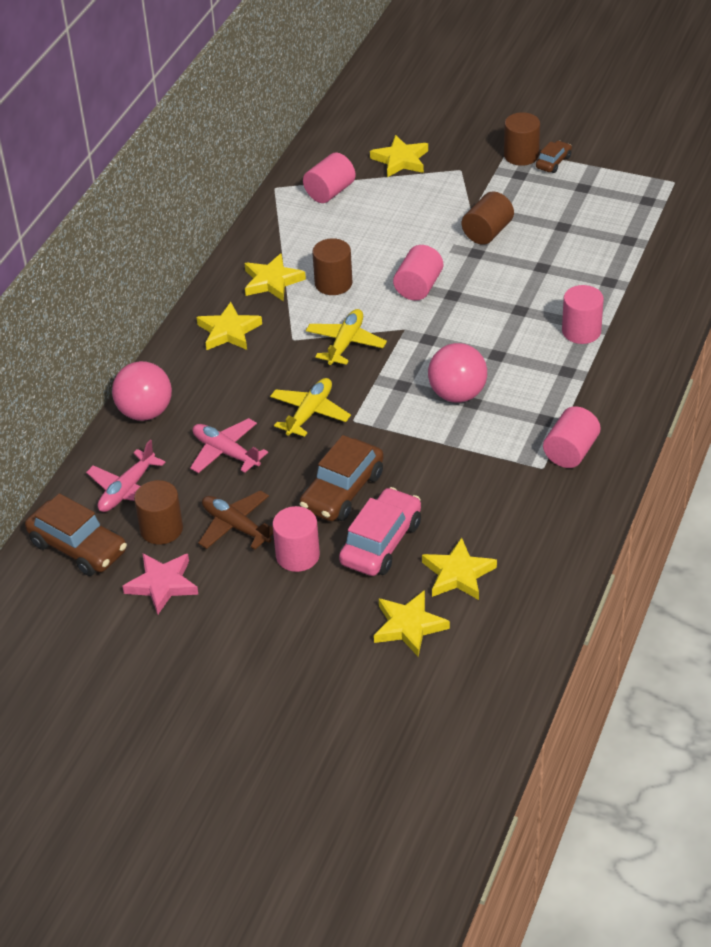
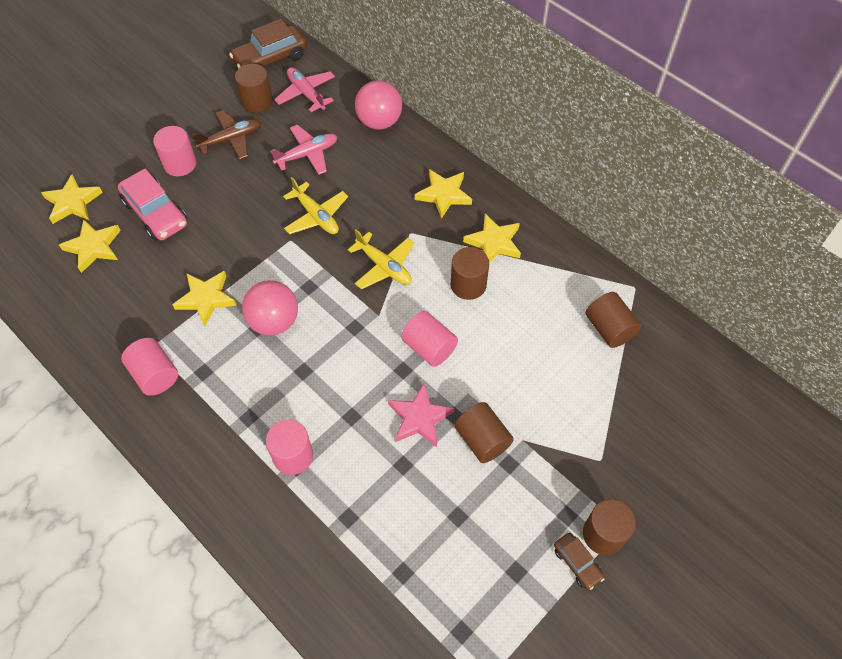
camera: 110 degrees right, 15 degrees up
(162, 584) = (208, 90): pink star -> pink star (419, 418)
(330, 192) = (609, 329): pink cylinder -> brown cylinder
(342, 491) = (221, 208): brown car -> none
(400, 160) = (640, 410): yellow star -> yellow star (206, 298)

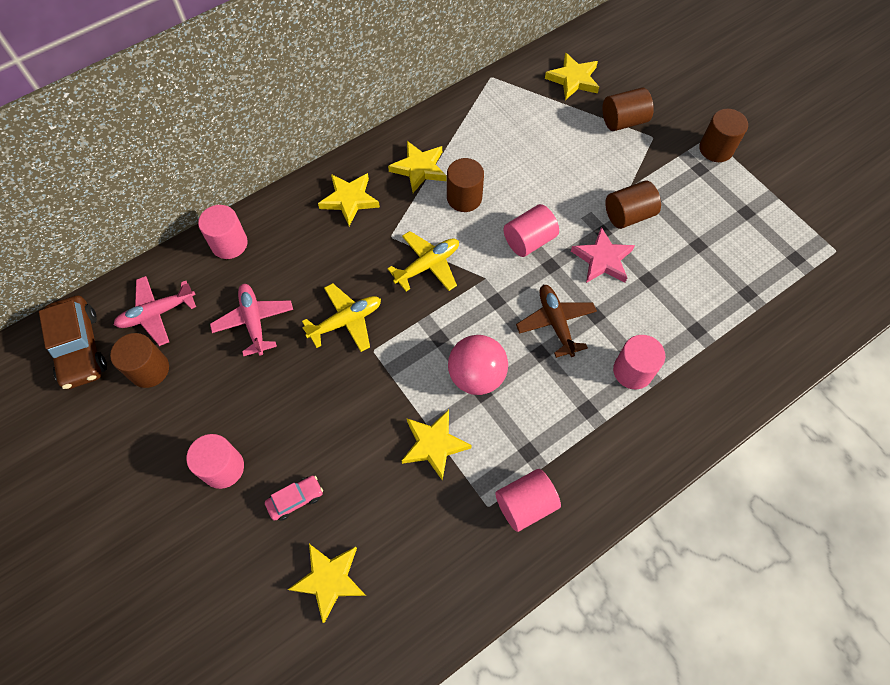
camera: 80 degrees left, 5 degrees up
(73, 202) = (247, 610): yellow star -> yellow star (573, 79)
(156, 213) = (295, 499): pink car -> pink car, size x0.53
(231, 139) = (202, 404): brown plane -> brown plane (555, 323)
(379, 122) = (229, 244): pink ball -> pink cylinder
(577, 563) = (739, 171): brown car -> none
(609, 329) = (530, 104): brown cylinder -> brown cylinder (623, 121)

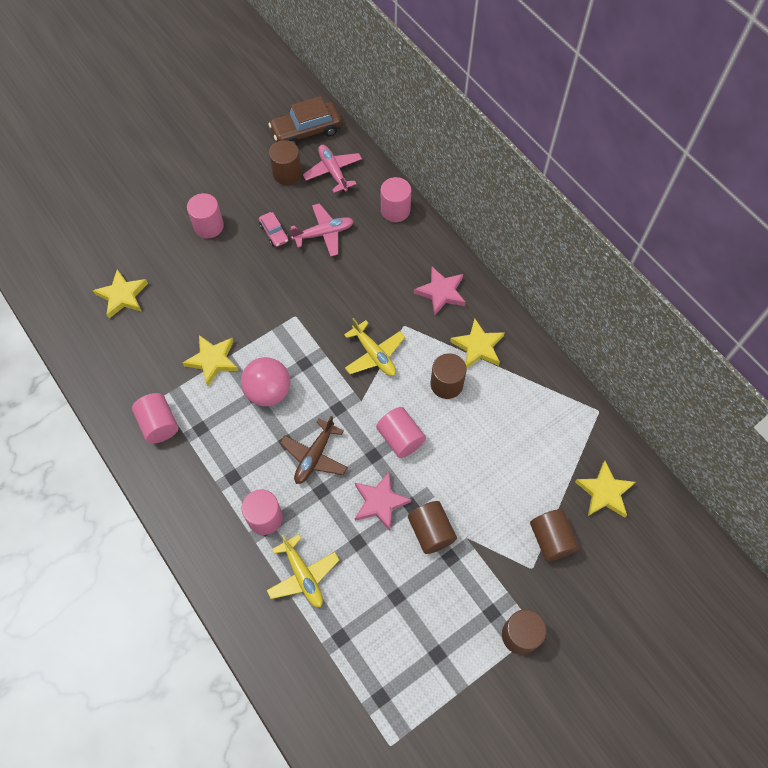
camera: 90 degrees right, 0 degrees up
(295, 499) = (181, 271): pink car -> pink car (274, 233)
(346, 321) = (322, 296): yellow plane -> yellow plane (303, 575)
(349, 200) = (441, 292): yellow star -> pink star
(555, 323) = (315, 456): brown plane -> brown plane turned 135 degrees clockwise

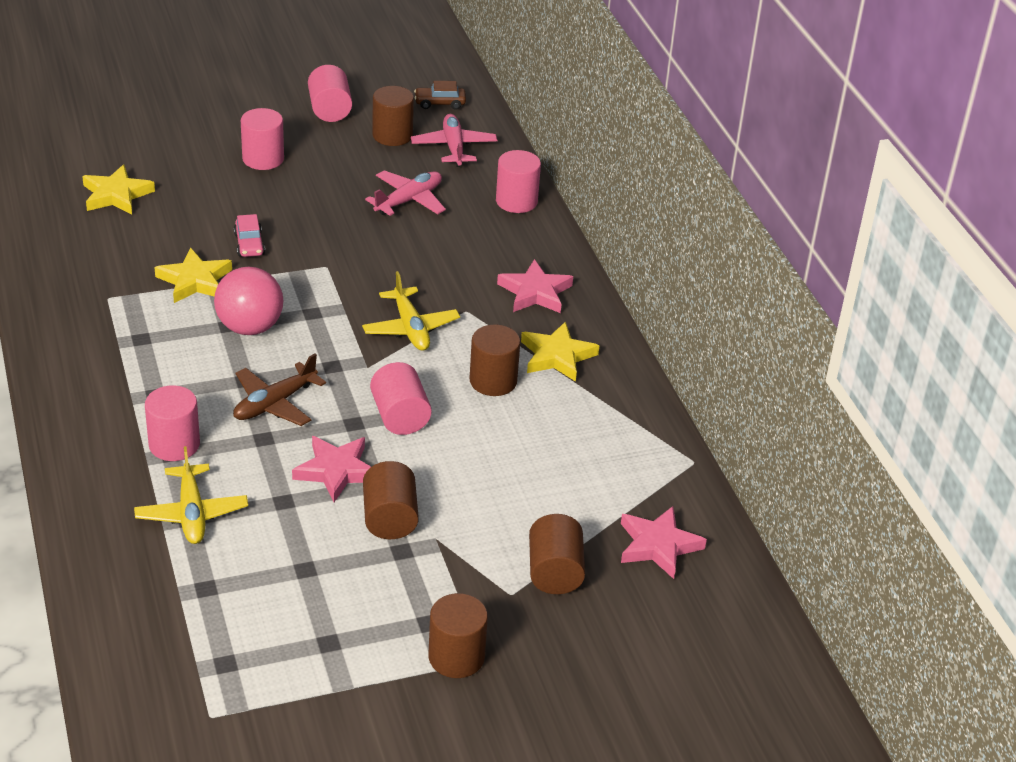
camera: 15 degrees right, 25 degrees down
(159, 424) = (91, 321): pink cylinder -> pink cylinder (330, 110)
(274, 233) = (344, 185): pink car -> pink car (249, 244)
(306, 131) = (440, 103): brown car -> brown car, size x0.53
(324, 233) = (408, 200): pink plane -> pink plane turned 45 degrees counterclockwise
(604, 492) = (658, 545): yellow star -> pink star

